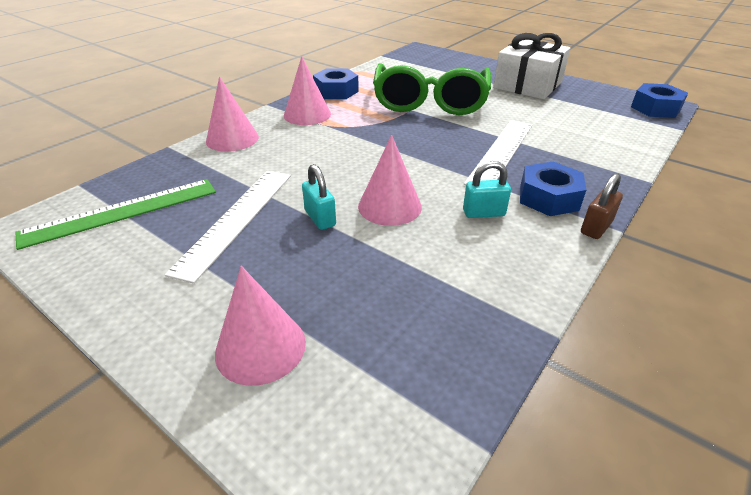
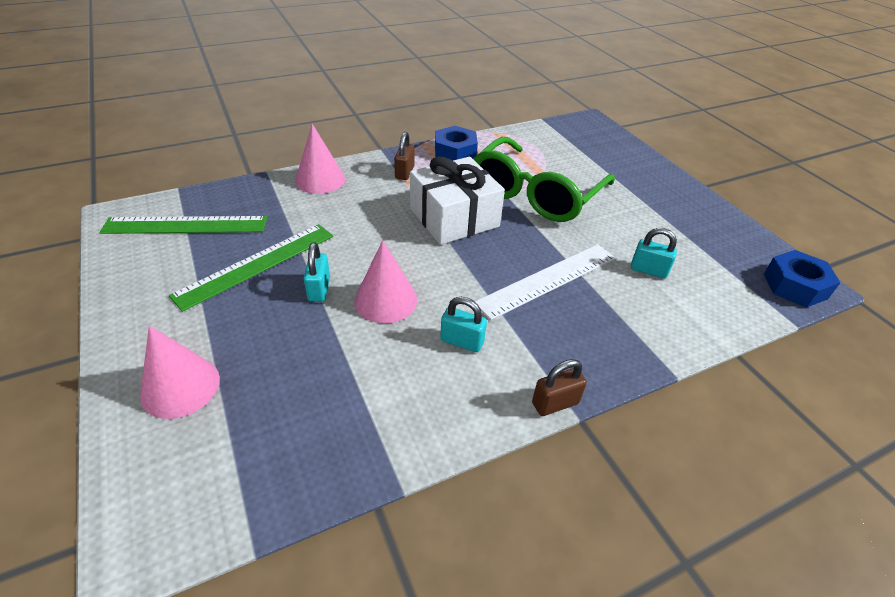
camera: 25 degrees right, 5 degrees up
(236, 219) = (257, 264): white ruler -> green ruler
(307, 115) = (404, 172): pink cone -> brown padlock
(527, 85) = (666, 204): white gift -> white gift (454, 217)
(548, 198) = (542, 350): blue nut -> none
(561, 126) = (648, 270): none -> turquoise padlock

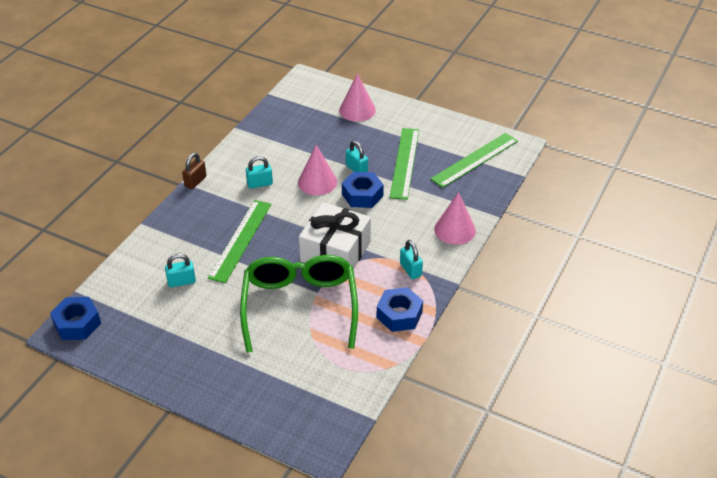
camera: 145 degrees right, 0 degrees up
(356, 255) = (362, 195): none -> blue nut
(404, 172) = (410, 270): brown padlock -> turquoise padlock
(548, 279) = (240, 240): white ruler -> green ruler

